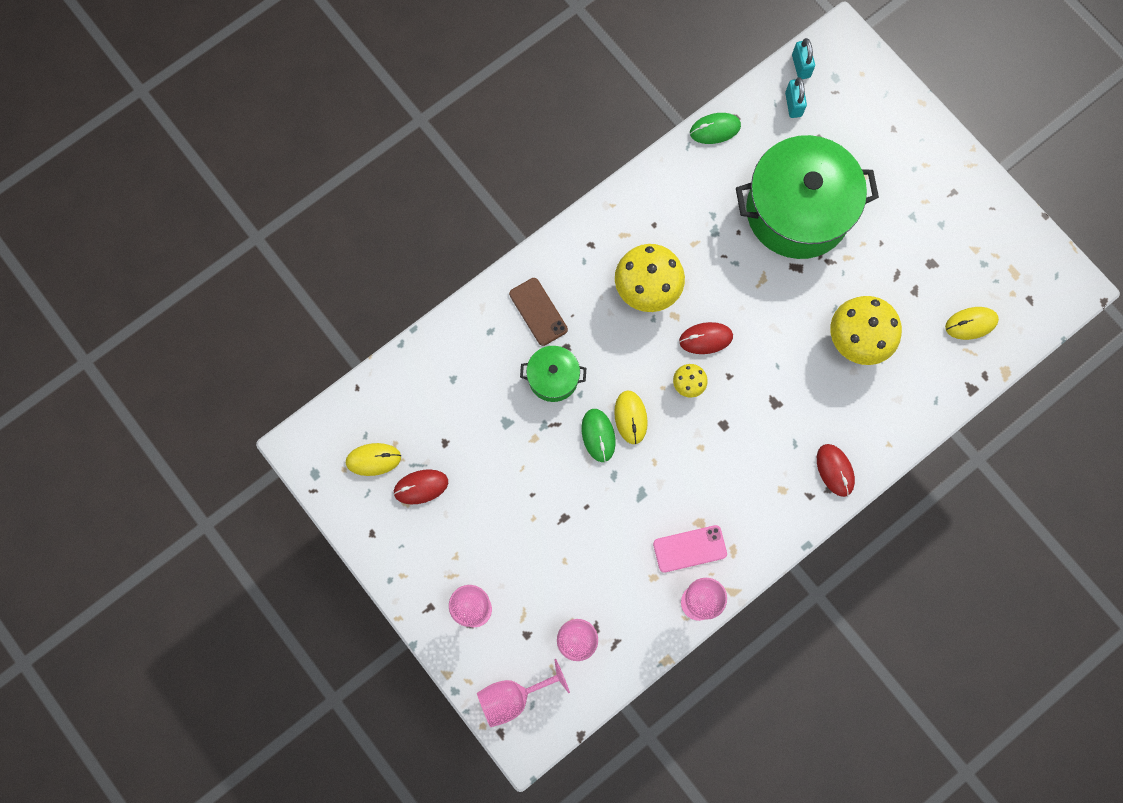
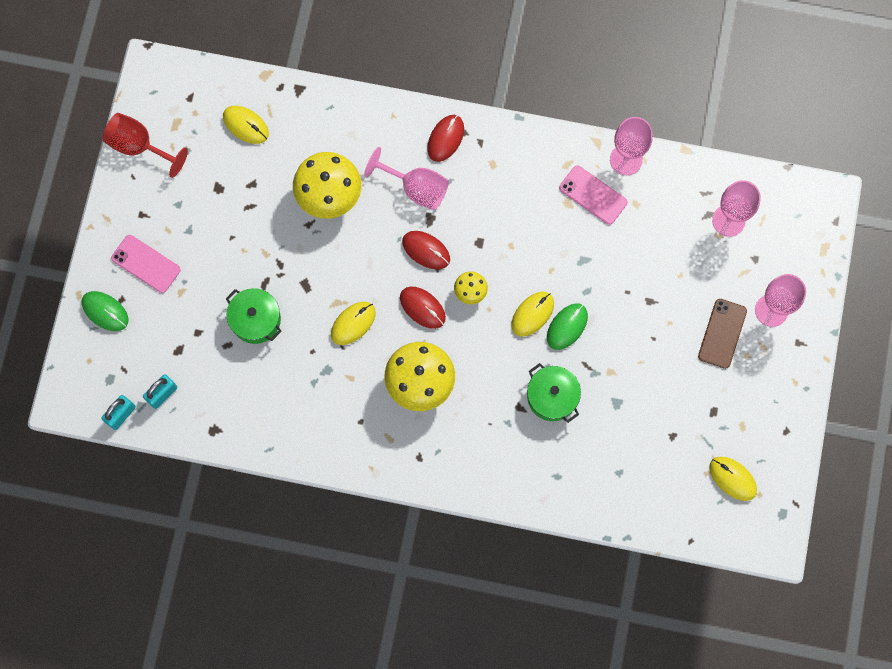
camera: 130 degrees left, 0 degrees up
(421, 487) = (720, 425): red mouse -> red mouse (426, 250)
(513, 697) = (804, 232): pink goblet -> pink goblet (416, 188)
(538, 312) = (509, 452): brown phone -> brown phone (722, 333)
(715, 129) = (236, 439): green mouse -> green mouse (105, 311)
(736, 278) = (353, 323): none -> yellow mouse
(797, 211) = (256, 320): green pot -> green pot, size x0.46
(909, 166) = (146, 264): none -> pink phone
(1015, 231) = (139, 146): none -> red goblet

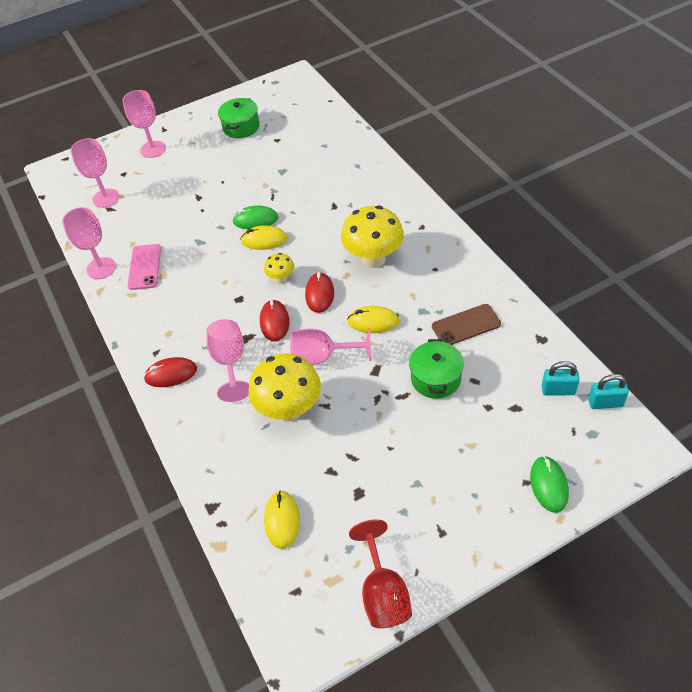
camera: 125 degrees left, 25 degrees down
(146, 264) = (478, 490): pink phone -> none
(355, 257) = (322, 357): none -> pink goblet
(552, 397) = (310, 197): green pot -> green pot (241, 127)
(722, 333) = (189, 158): brown phone -> brown phone (466, 325)
(732, 478) = (275, 107): yellow mouse -> none

